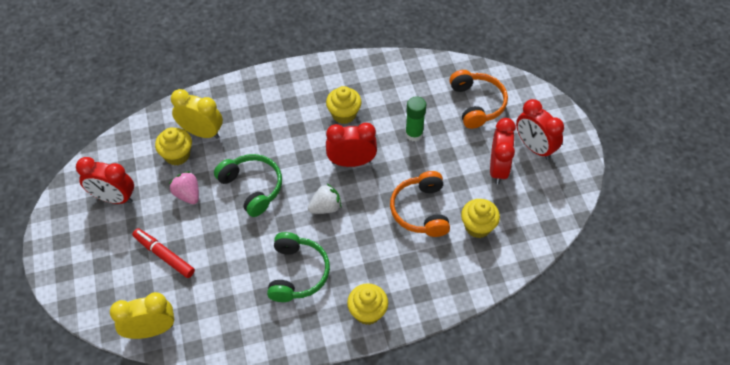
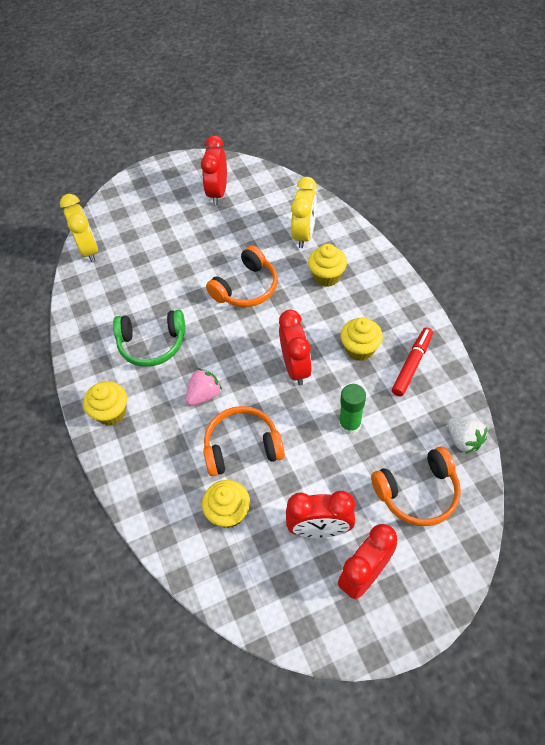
camera: 85 degrees right, 0 degrees up
(164, 255) = (162, 240): red marker -> red marker (411, 364)
(177, 155) = (273, 223): yellow cupcake -> yellow cupcake (326, 276)
(187, 194) = (230, 241): pink strawberry -> pink strawberry (204, 395)
(252, 187) = (246, 288): green headphones -> orange headphones
(325, 207) = (232, 354): white strawberry -> white strawberry (463, 440)

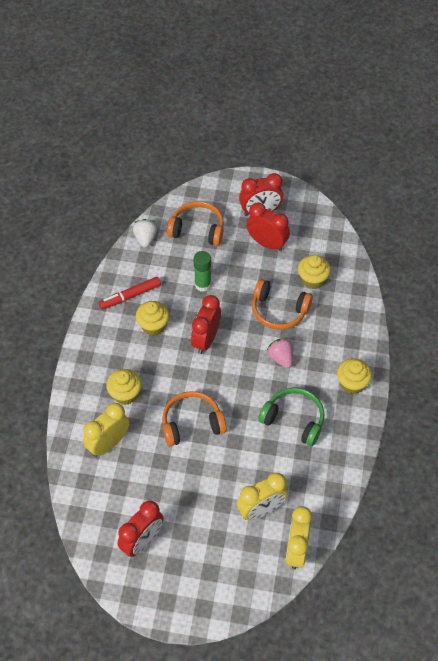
camera: 150 degrees left, 0 degrees up
(136, 260) = (261, 510): none -> yellow clock
(204, 395) = (281, 358): pink strawberry -> pink strawberry turned 75 degrees clockwise

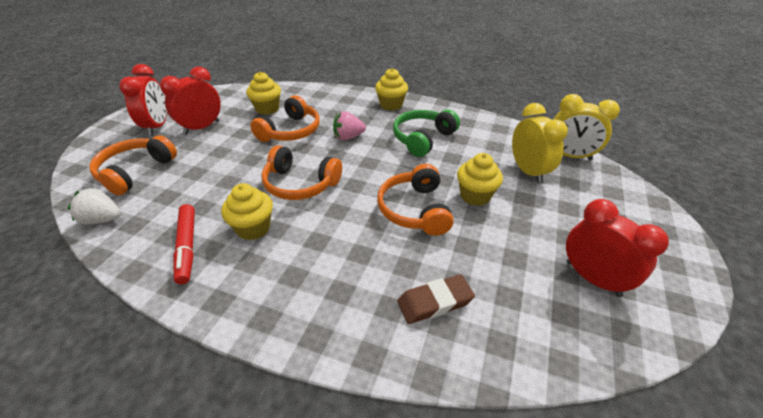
camera: 80 degrees left, 15 degrees down
(108, 444) = (435, 302): yellow clock -> brown eraser
(125, 394) = (353, 271): yellow cupcake -> yellow cupcake (475, 196)
(202, 284) = (220, 177): green glue stick -> none
(206, 340) = (300, 184): red clock -> orange headphones

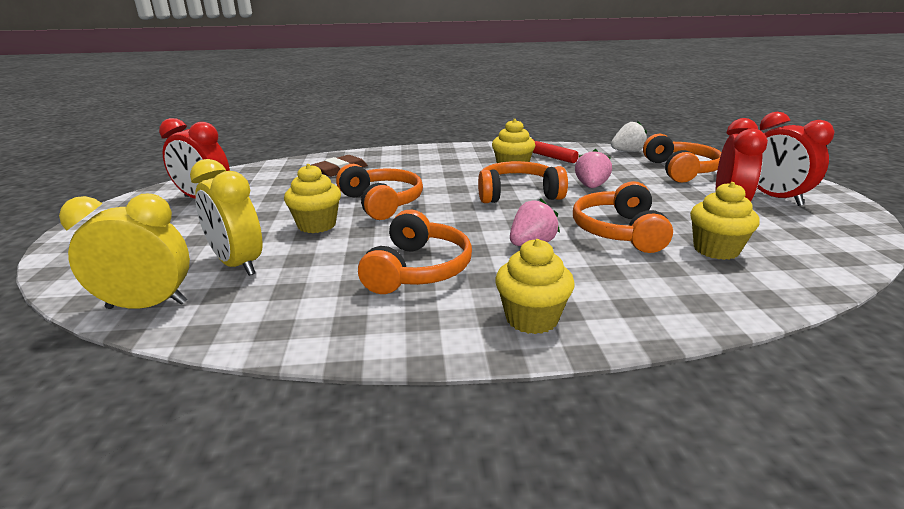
camera: 155 degrees right, 15 degrees down
(236, 175) = (591, 186): none -> pink strawberry
(423, 139) = (418, 269): green headphones -> orange headphones

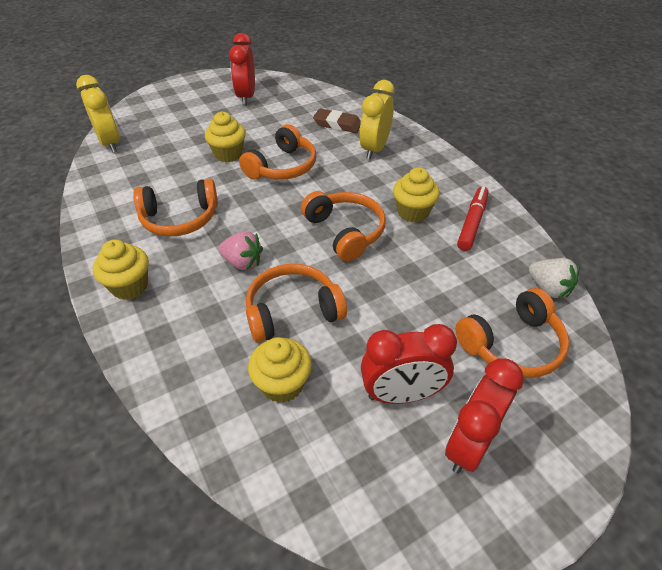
camera: 65 degrees right, 20 degrees up
(238, 264) = (162, 149): yellow clock -> yellow clock (374, 149)
(591, 186) = (398, 275): pink strawberry -> none

